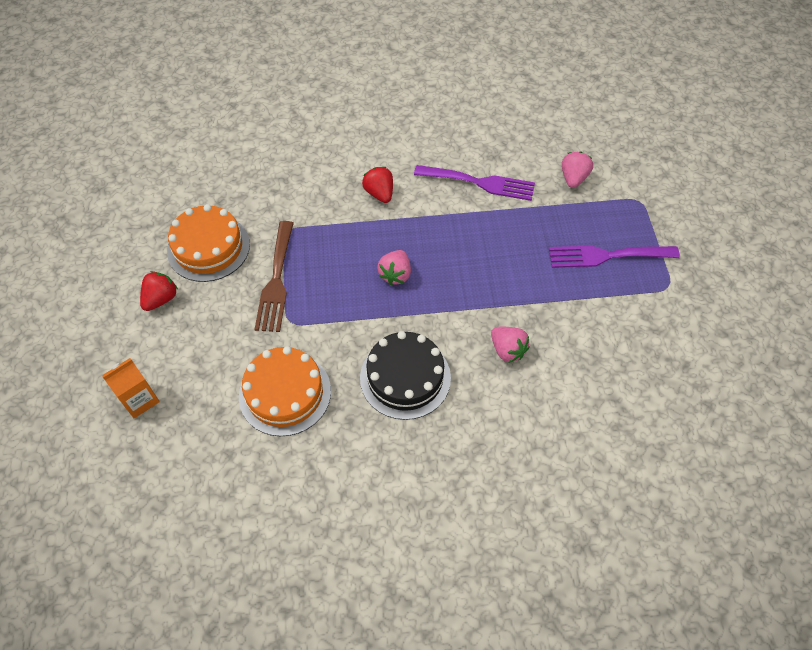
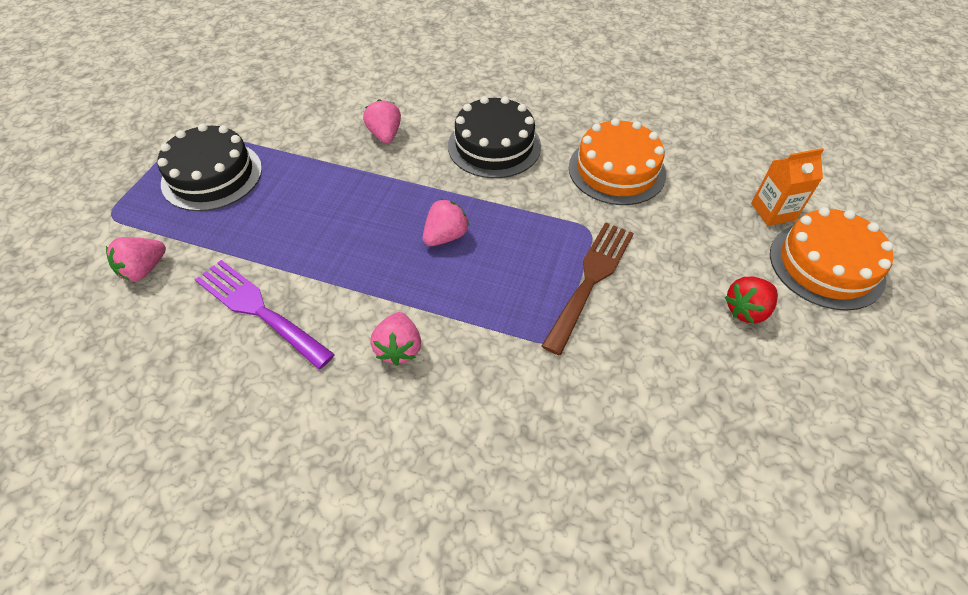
camera: 155 degrees left, 5 degrees down
(208, 247) = (672, 359): orange cake -> orange cake (826, 265)
(379, 193) = (399, 348): red strawberry -> pink strawberry
(606, 256) = (212, 175): purple fork -> black cake

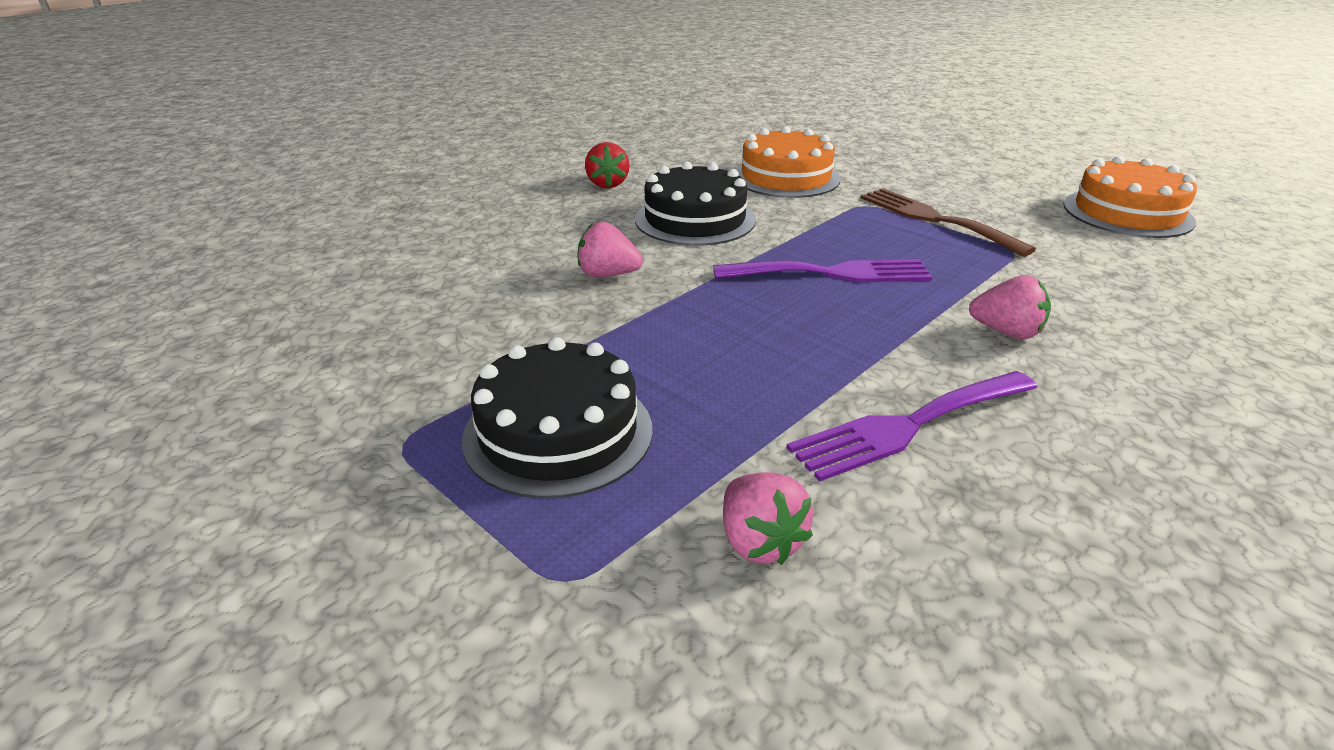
camera: 65 degrees left, 20 degrees down
(445, 236) = (832, 273): pink strawberry -> purple fork
(746, 310) = (994, 175): red strawberry -> red strawberry (607, 184)
(773, 211) = (882, 141): orange carton -> none
(826, 265) = (952, 141): orange cake -> orange cake (1127, 213)

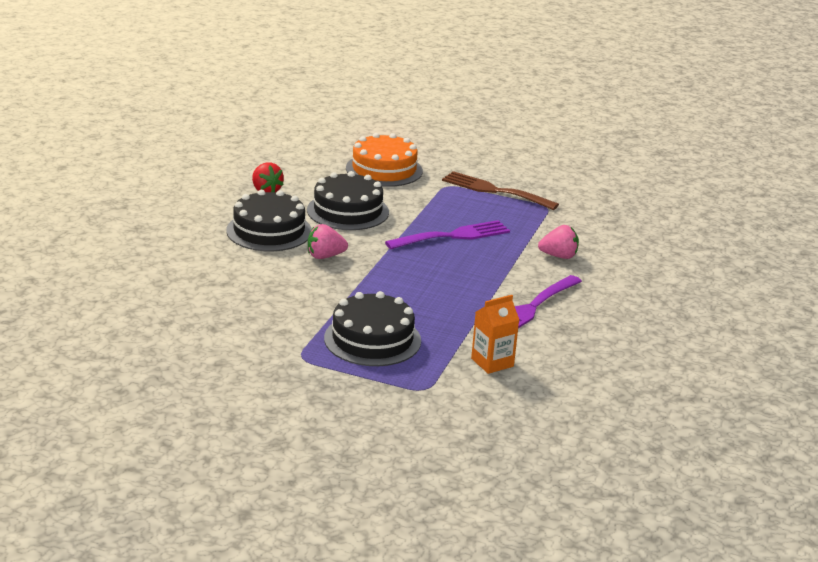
camera: 25 degrees left, 5 degrees down
(562, 230) = (269, 231): none -> black cake
(759, 542) = (492, 362): pink strawberry -> orange carton
(1127, 213) = (602, 171): orange cake -> none

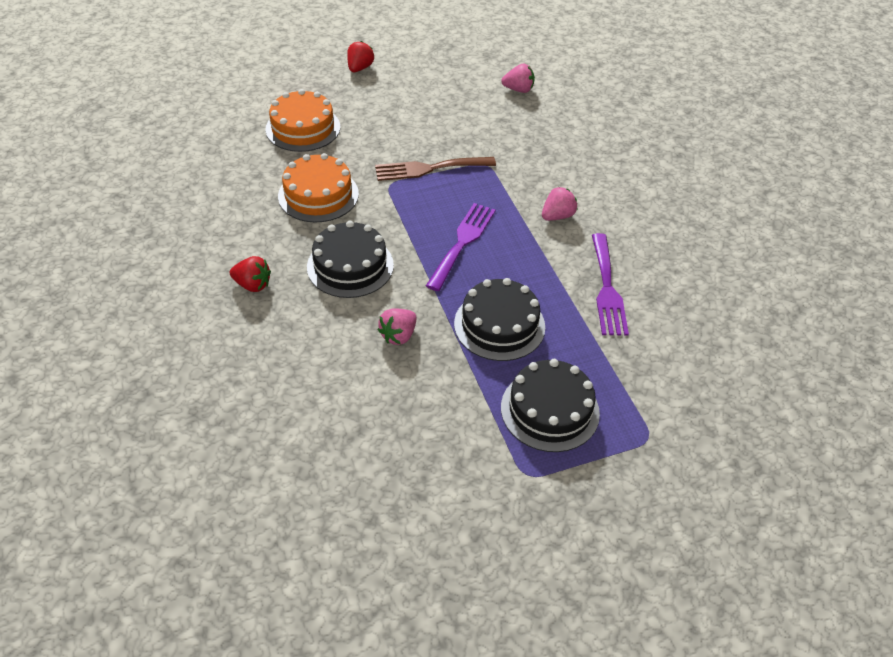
camera: 40 degrees left, 20 degrees up
(269, 231) = (316, 335): black cake -> black cake (499, 325)
(430, 134) = (303, 128): none -> orange cake
(492, 362) = (654, 370): orange carton -> none
(531, 120) = (360, 68): none -> red strawberry
(653, 180) = (518, 90): none -> pink strawberry

